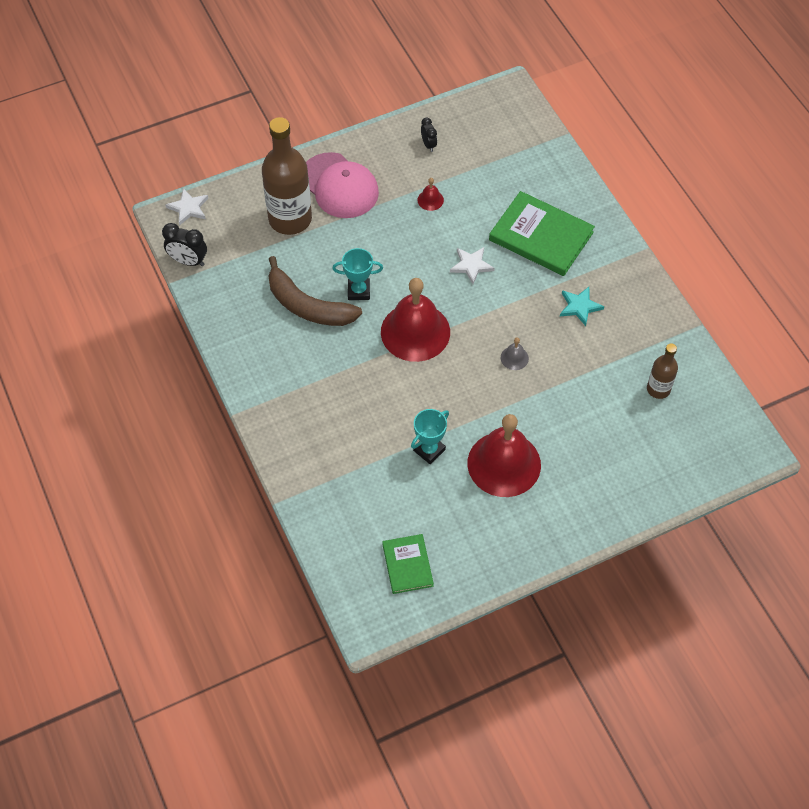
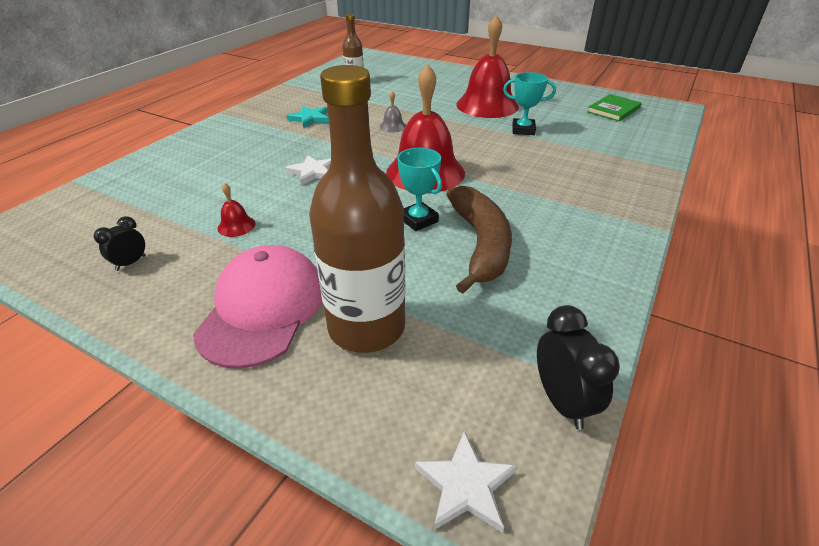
camera: 125 degrees left, 20 degrees down
(541, 236) = (242, 153): green book -> none

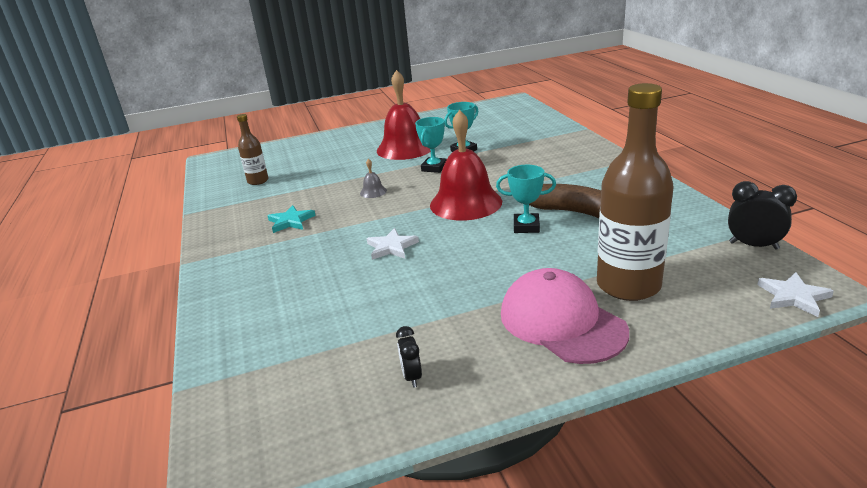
camera: 45 degrees left, 10 degrees down
(236, 226) = (426, 306): red bell -> none
(469, 132) = (434, 168): none -> turquoise trophy
(613, 110) = (487, 115): green book -> none

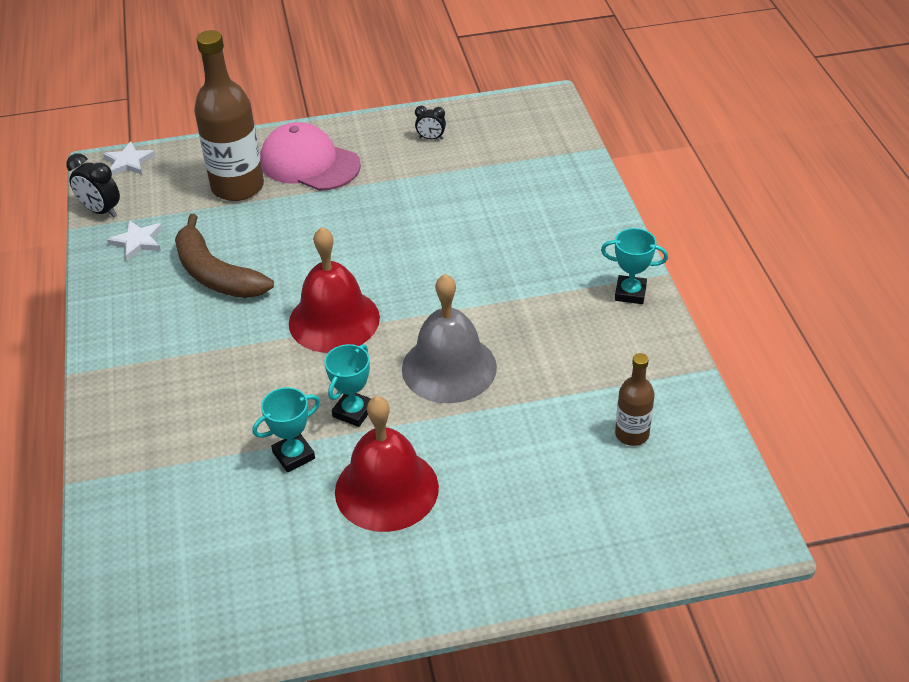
camera: 175 degrees left, 15 degrees up
(291, 221) = (556, 324): turquoise star -> none
(373, 192) = (449, 367): grey bell -> grey bell, size x2.50
(391, 247) = (433, 261): white star -> white star (138, 241)
(412, 377) = (431, 138): black clock -> black clock turned 105 degrees clockwise
(526, 227) = (284, 268): turquoise trophy -> turquoise trophy (630, 293)
(561, 322) = (309, 163): pink cap -> pink cap turned 150 degrees clockwise

